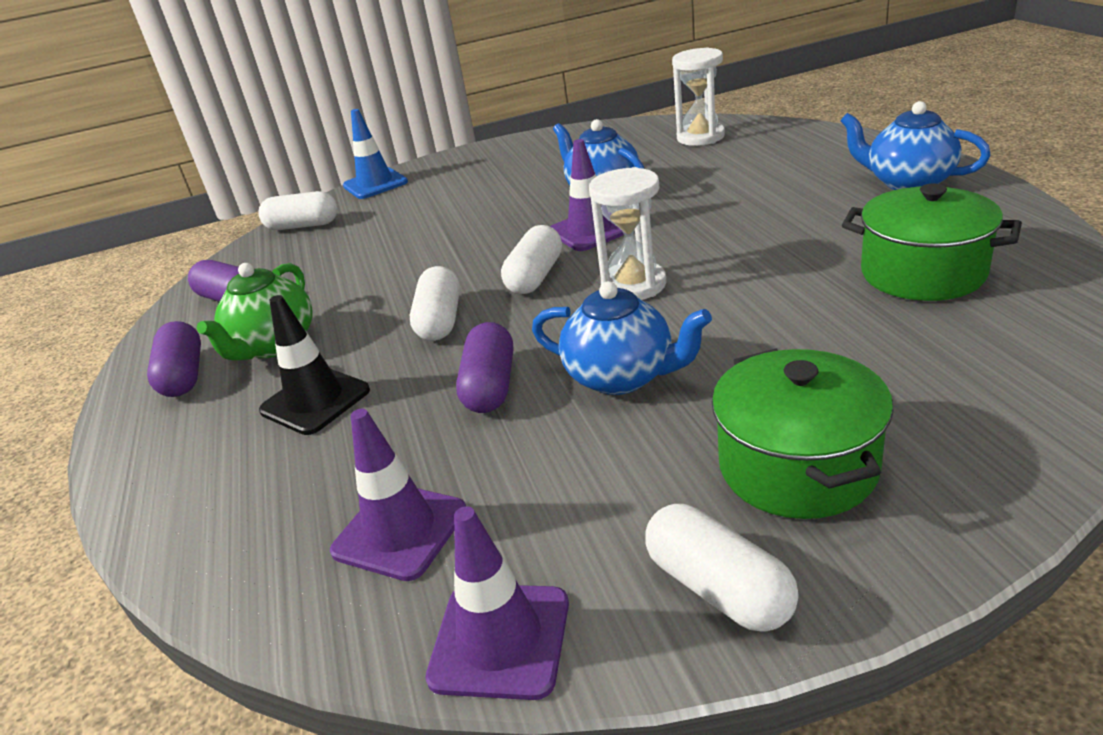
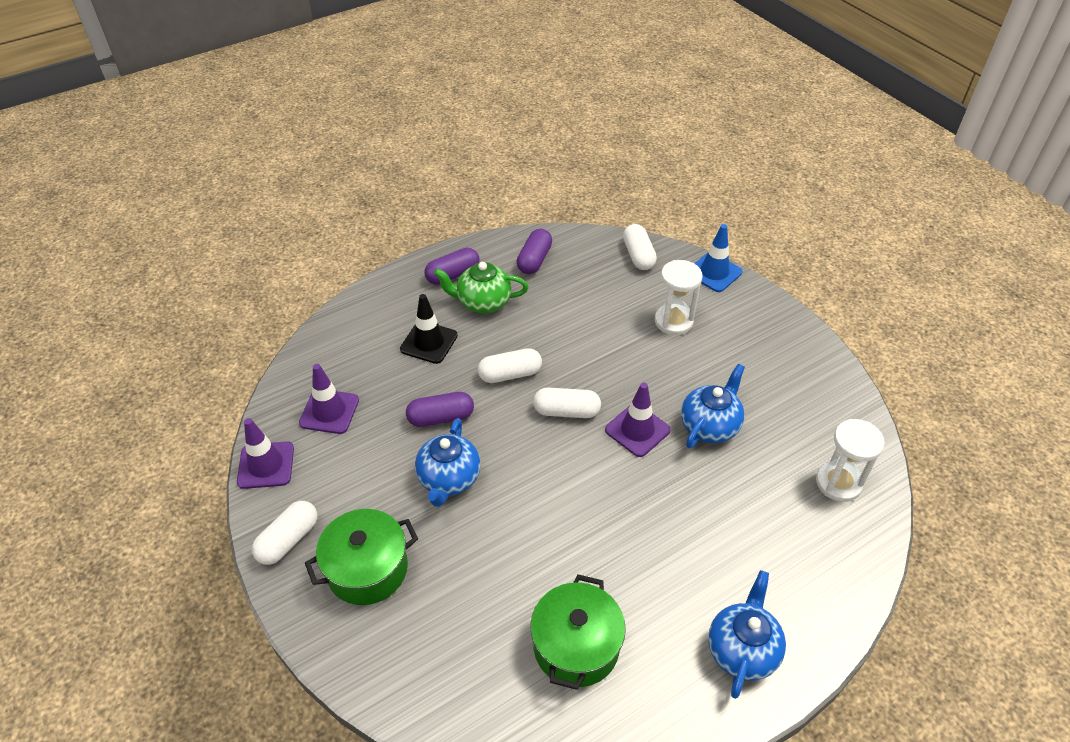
camera: 70 degrees right, 15 degrees up
(633, 285) = (556, 470): white hourglass -> white hourglass (673, 321)

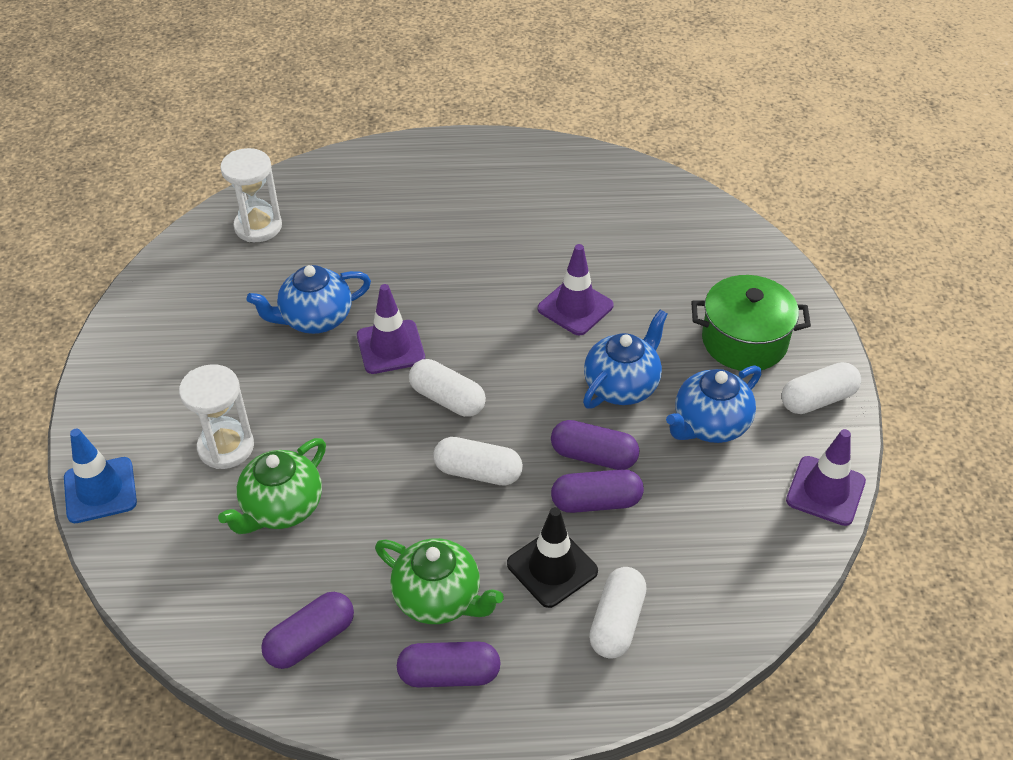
camera: 150 degrees left, 0 degrees up
(329, 411) = (727, 526): purple traffic cone -> purple traffic cone (575, 307)
(423, 389) = (596, 502): none -> purple capsule
(576, 646) = (589, 218): green pot -> none
(608, 306) = (281, 508): none -> green teapot
(638, 255) = (163, 569): white capsule -> white capsule (616, 622)
(742, 650) = (463, 168): blue teapot -> blue teapot (710, 425)

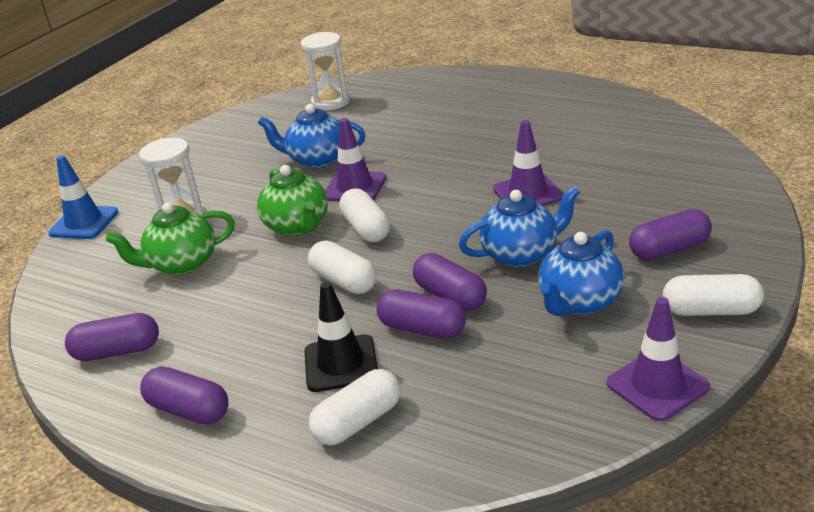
camera: 35 degrees right, 15 degrees down
(439, 598) = (232, 355): green teapot -> green teapot (297, 226)
(710, 425) = (579, 302): blue teapot -> blue teapot turned 45 degrees counterclockwise
(744, 341) = (669, 249): green pot -> purple capsule

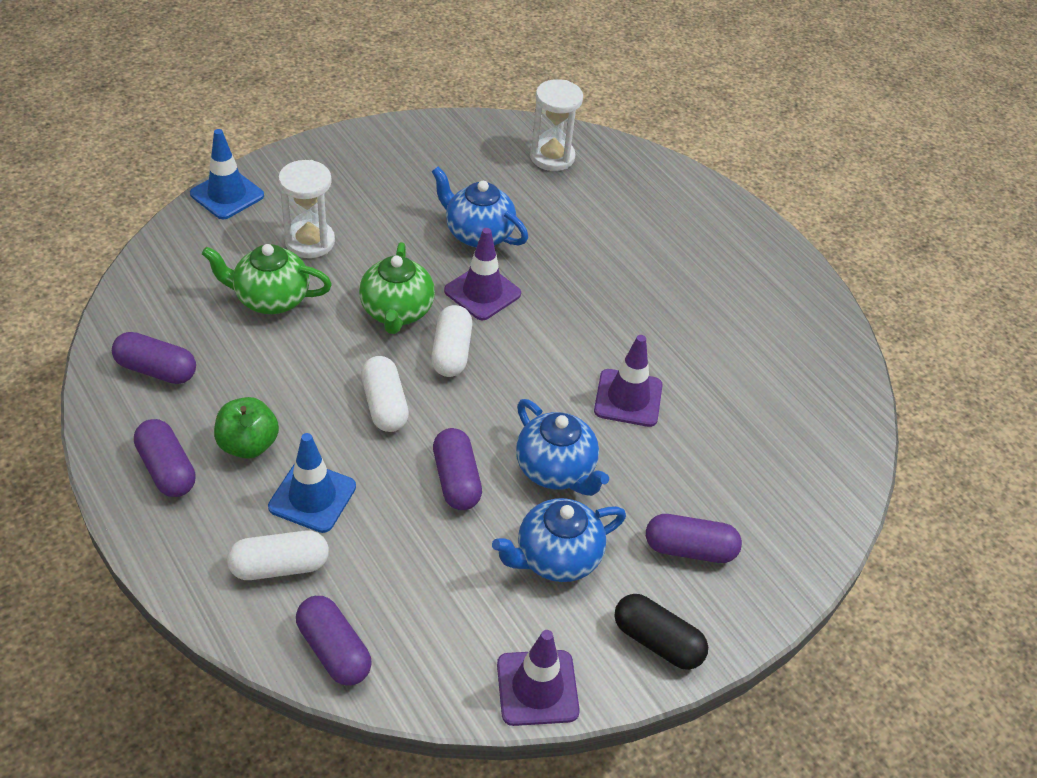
camera: 20 degrees right, 15 degrees up
(250, 359) = (248, 444): none -> green apple
(341, 364) = (312, 497): black traffic cone -> blue traffic cone
(422, 329) = (404, 501): purple capsule -> purple capsule (334, 650)
(521, 254) = (556, 470): blue teapot -> blue teapot turned 45 degrees clockwise
(711, 311) = (657, 641): white capsule -> black capsule

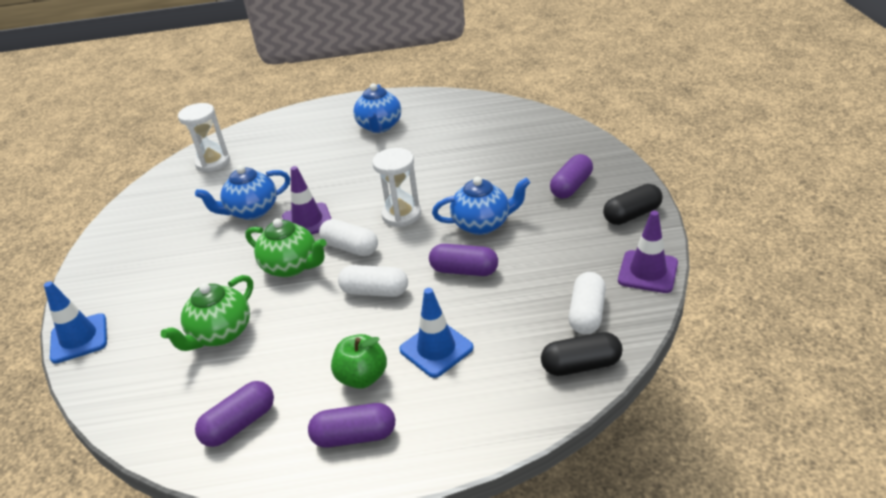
camera: 55 degrees left, 10 degrees down
(280, 566) = (491, 381): white capsule -> white capsule (586, 313)
(310, 242) = (180, 298): white hourglass -> white hourglass (401, 215)
(334, 650) = (581, 365): purple capsule -> black capsule
(556, 558) = (552, 240): blue teapot -> blue teapot (379, 126)
(628, 398) = (444, 181): purple traffic cone -> none

